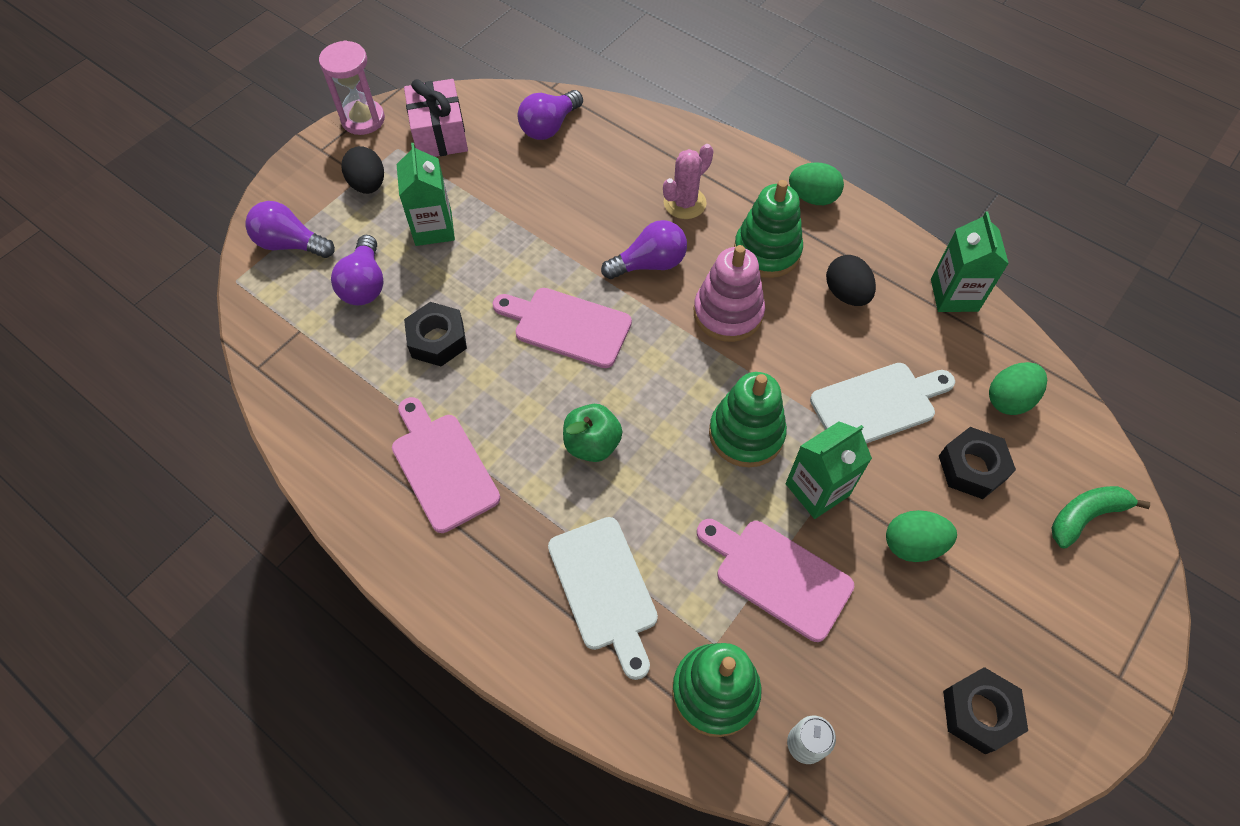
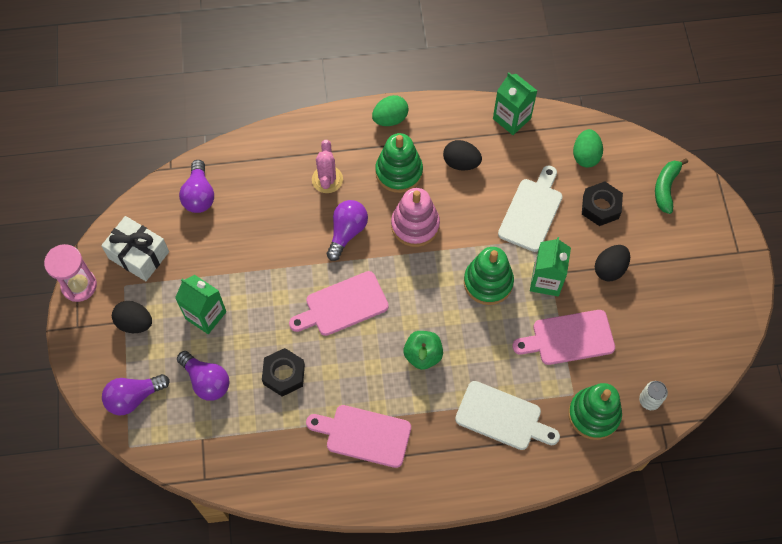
camera: 45 degrees left, 5 degrees up
(439, 134) = (139, 255): pink gift -> white gift
(912, 544) = (610, 269): green egg -> black egg
(979, 713) = (701, 320): black nut -> none

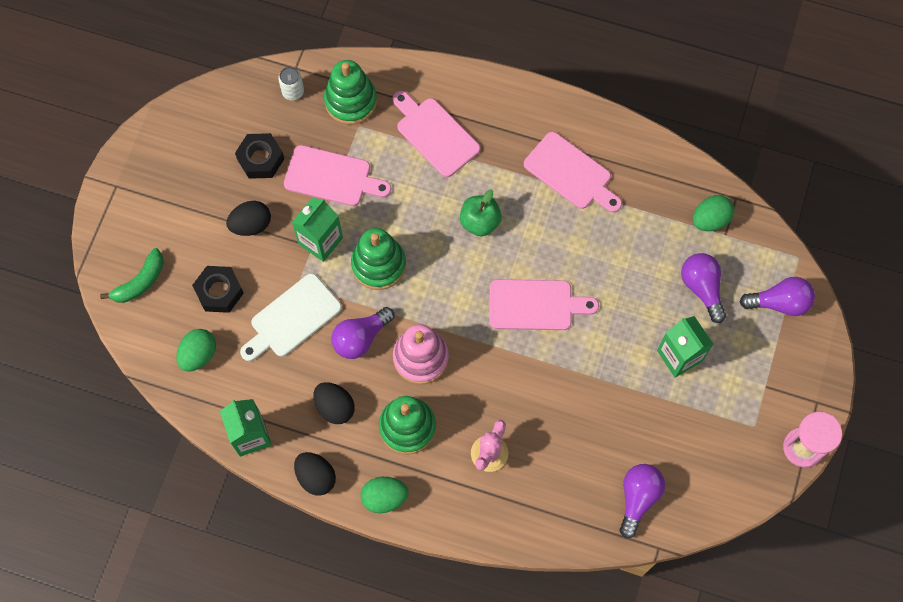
camera: 155 degrees left, 5 degrees up
(135, 323) = (755, 379): black egg -> black egg (316, 477)
(139, 255) = (728, 455): white gift -> none
(221, 447) = (710, 220): none -> green egg
(284, 374) = (623, 261): black nut -> black nut (260, 159)
(347, 232) = (496, 382): purple light bulb -> purple light bulb (361, 338)
(502, 417) = (435, 134): white cutting board -> pink cutting board

